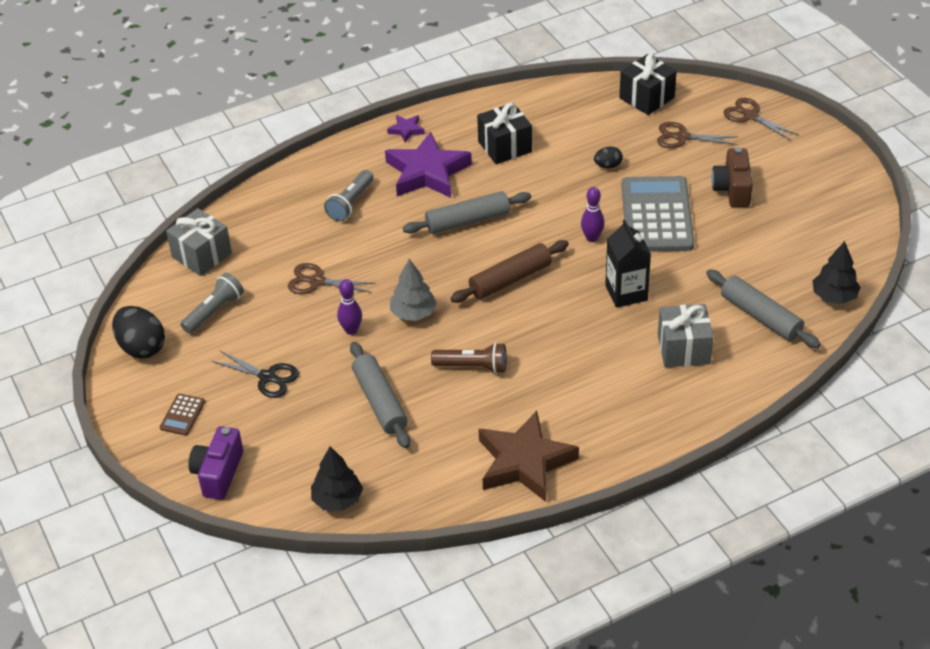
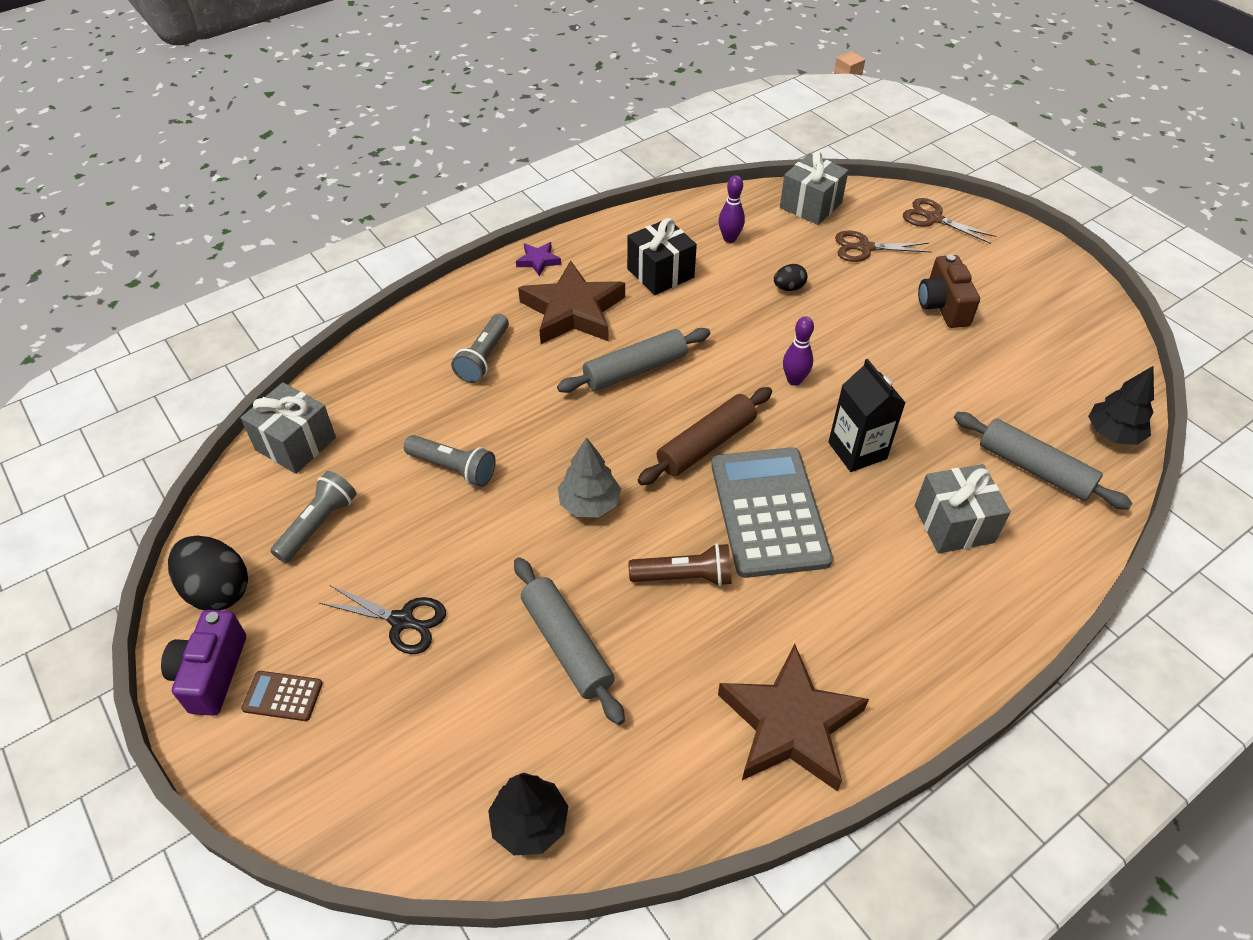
camera: 10 degrees left, 5 degrees up
(182, 415) = (282, 696): brown calculator -> brown calculator turned 90 degrees clockwise
(218, 473) = (343, 795): purple camera -> purple camera (212, 673)
(316, 281) = (453, 468): brown scissors -> grey flashlight
(351, 330) = (510, 536): purple bowling pin -> purple bowling pin (729, 239)
(427, 172) = (573, 311): purple star -> brown star
(647, 98) = (810, 205): black gift -> grey gift
(656, 215) = (864, 345): grey calculator -> grey calculator (768, 512)

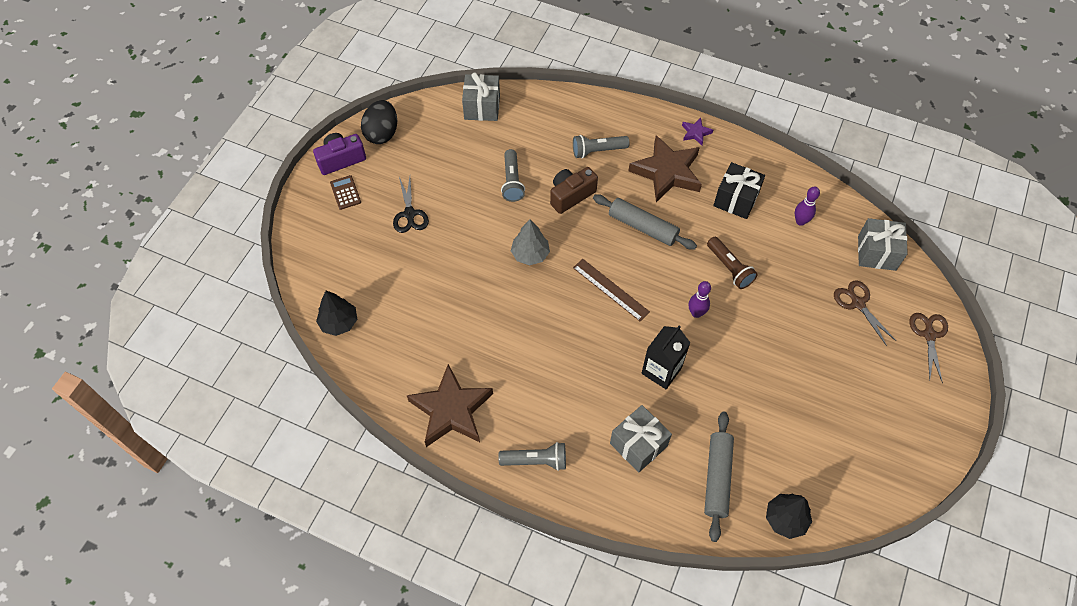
camera: 60 degrees right, 10 degrees up
(318, 525) = (441, 148): grey flashlight -> grey flashlight (536, 461)
(567, 645) = (438, 289): grey rolling pin -> none
(684, 577) = (511, 321): brown flashlight -> brown flashlight (729, 268)
(706, 444) = (610, 289): brown rolling pin -> brown ruler
(768, 512) = (582, 343): grey calculator -> none
(788, 288) = (779, 275): black egg -> none
(943, 306) = (835, 373): brown camera -> brown camera (571, 195)

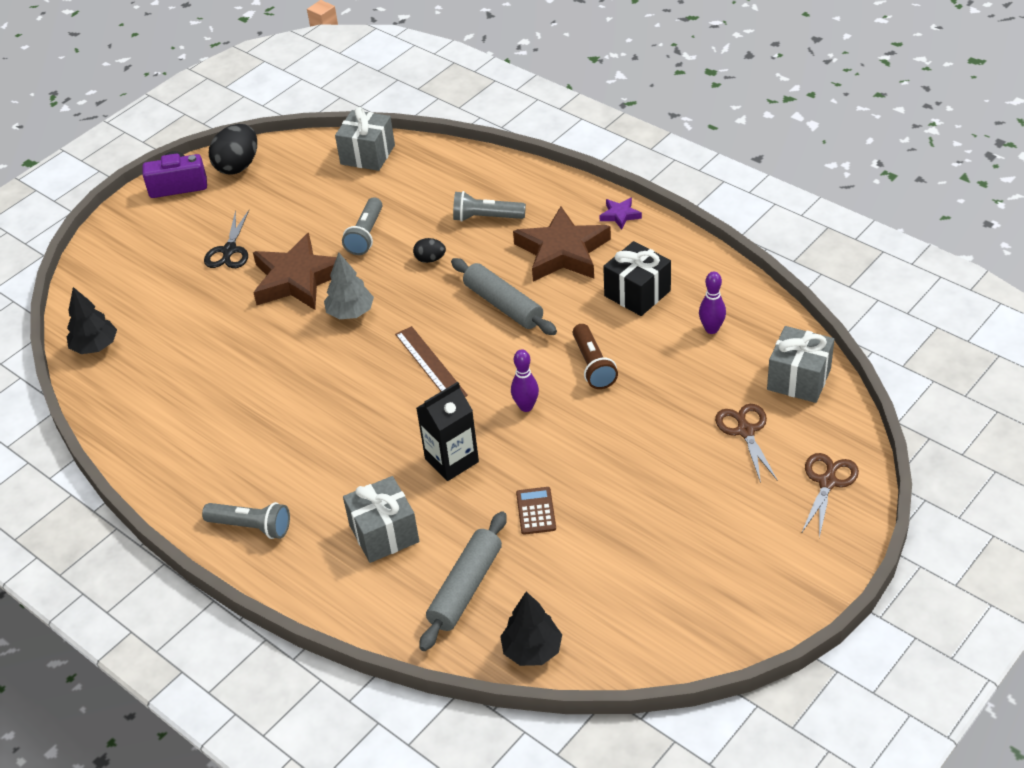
camera: 20 degrees right, 15 degrees down
(345, 193) = (167, 219): brown calculator -> brown calculator (535, 511)
(451, 410) = (178, 456): brown star -> brown star (297, 279)
(571, 195) = (430, 259): brown camera -> black egg

